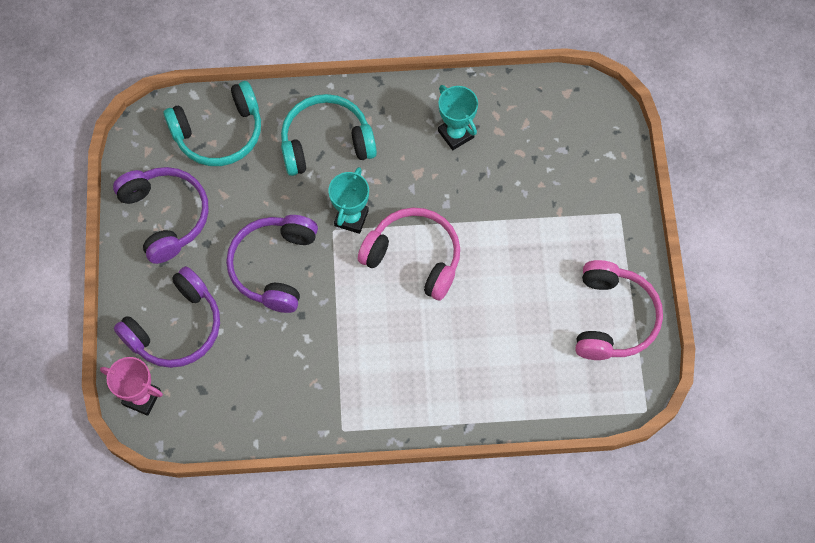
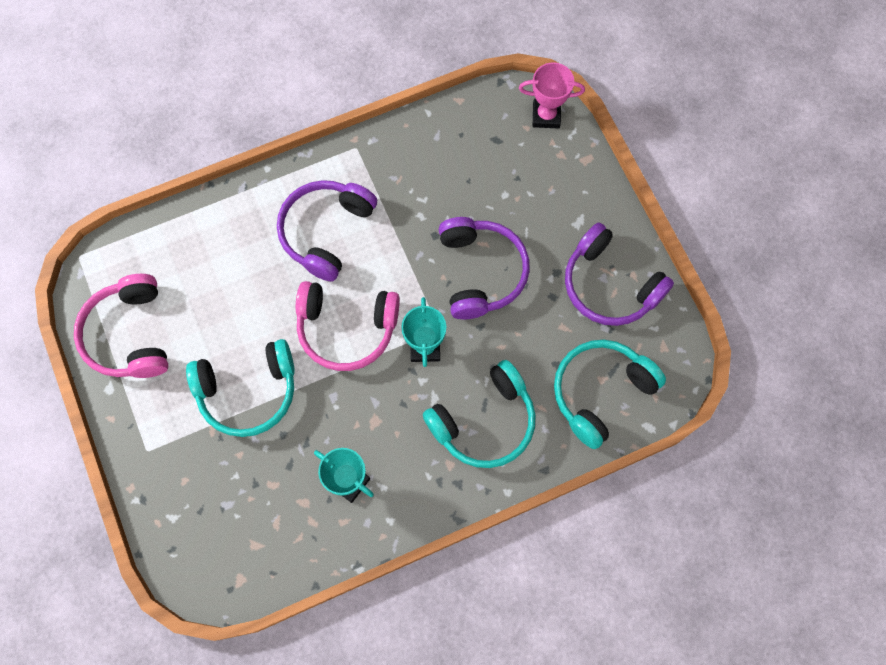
camera: 160 degrees right, 5 degrees up
(175, 327) = (546, 184): purple headphones -> purple headphones (326, 232)
(518, 233) = (248, 391): none -> turquoise headphones

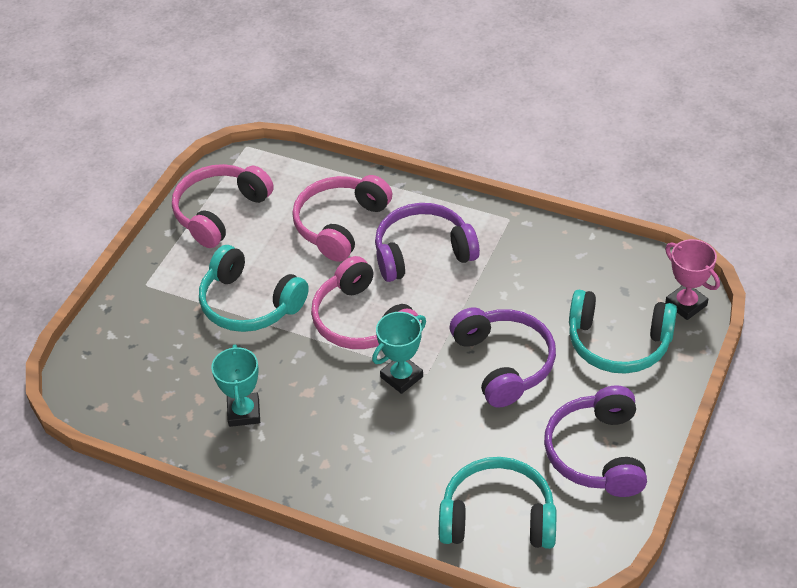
camera: 50 degrees right, 25 degrees down
(238, 262) = (340, 225): none -> pink headphones
(480, 272) = (503, 363): purple headphones -> purple headphones turned 60 degrees counterclockwise
(484, 421) = (384, 458): turquoise headphones -> turquoise headphones (618, 343)

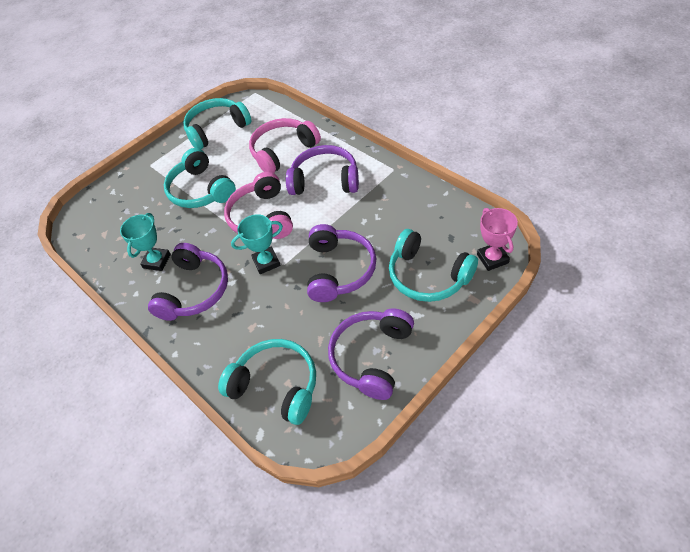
camera: 25 degrees right, 5 degrees up
(220, 212) = (217, 129): pink headphones -> turquoise headphones
(322, 436) = (194, 290): none -> purple headphones

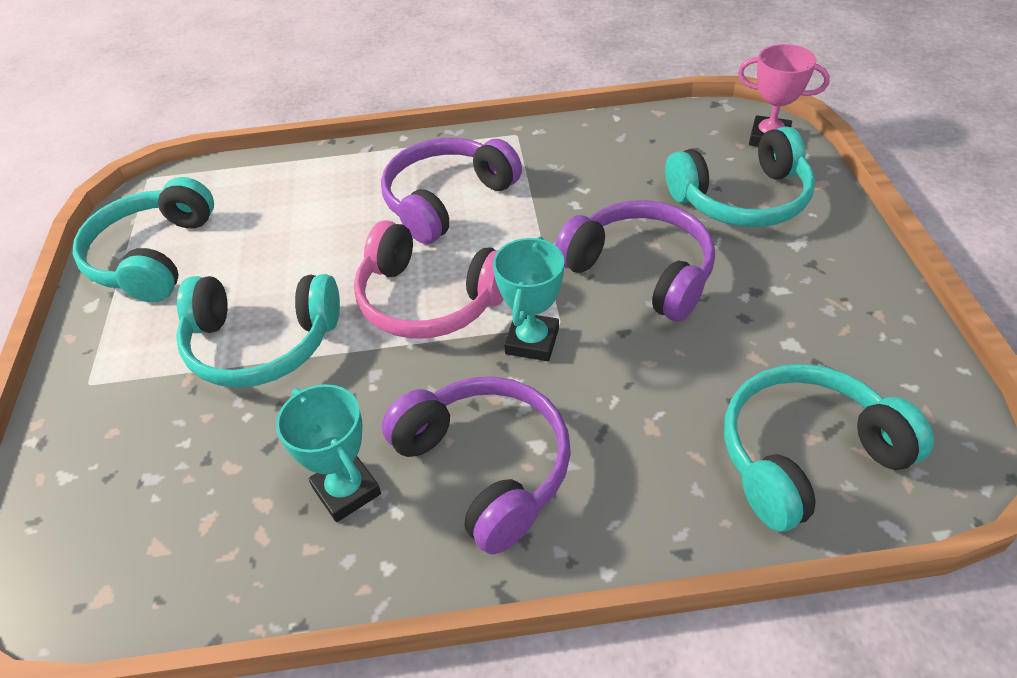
camera: 55 degrees left, 5 degrees down
(283, 151) = (324, 211): pink headphones -> none
(372, 357) = (839, 319): purple headphones -> none

